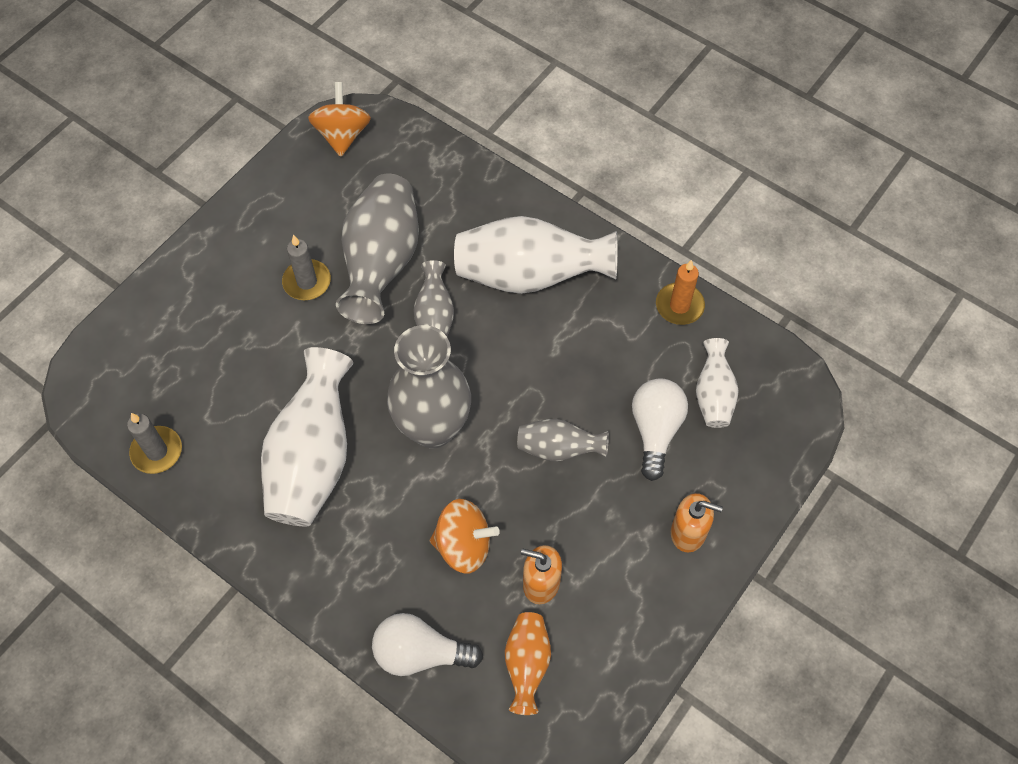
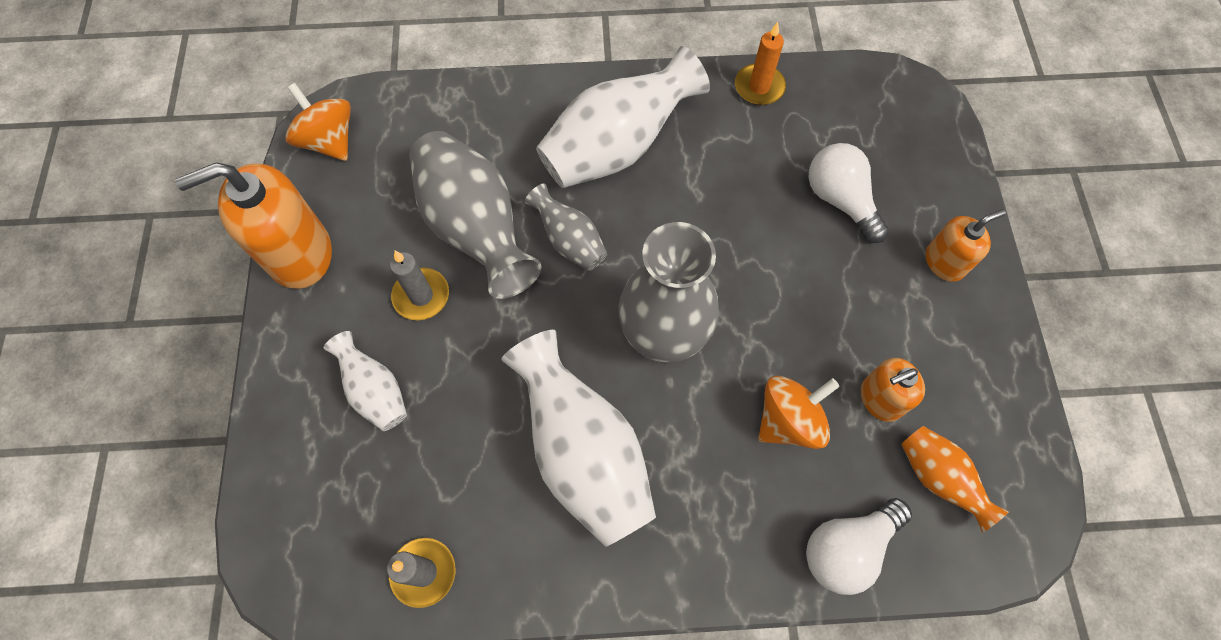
camera: 40 degrees left, 5 degrees up
(258, 199) = (299, 254): none -> orange soap dispenser
(559, 449) = (782, 274): grey vase -> none
(713, 395) = (853, 138): white vase -> white vase (375, 391)

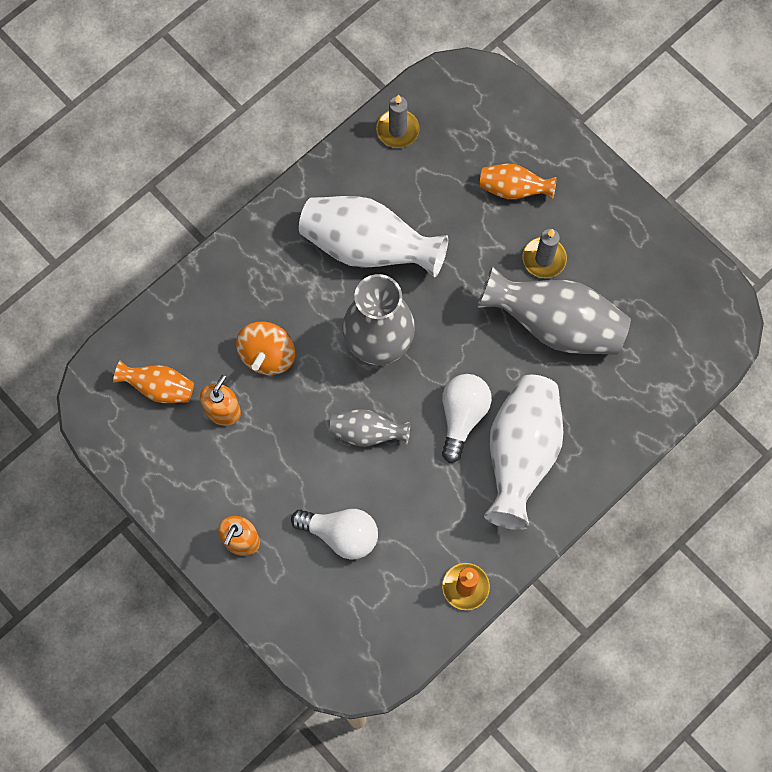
camera: 140 degrees right, 5 degrees up
(299, 254) = (642, 225): orange soap dispenser -> none
(329, 141) = (708, 307): orange spinning top -> none
(375, 391) = (513, 189): white vase -> orange vase
(569, 241) = (490, 363): grey vase -> grey vase (367, 433)
(847, 548) = (186, 310): white light bulb -> white light bulb (462, 416)

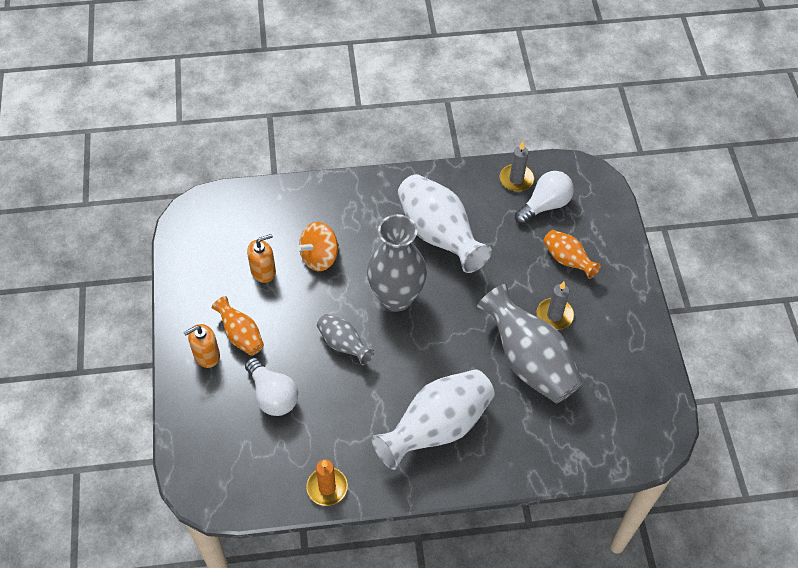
camera: 35 degrees right, 15 degrees down
(159, 388) = (236, 233): orange vase -> orange vase (241, 335)
(462, 416) = (416, 377): white light bulb -> white light bulb (545, 205)

